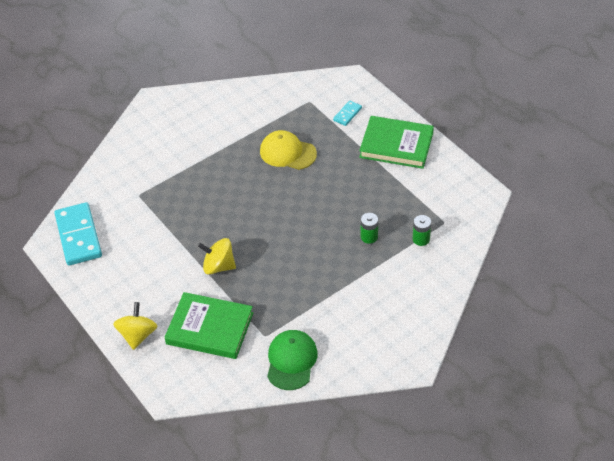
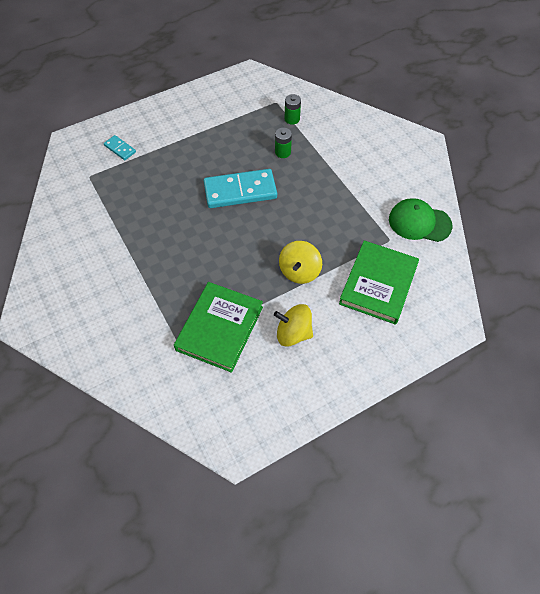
camera: 85 degrees left, 10 degrees up
(79, 236) = (230, 412): turquoise domino -> turquoise domino (240, 191)
(137, 335) = (382, 351): yellow spinning top -> yellow spinning top (293, 333)
(287, 152) = (157, 201): yellow cap -> none
(396, 145) = (174, 119): green book -> green book (220, 328)

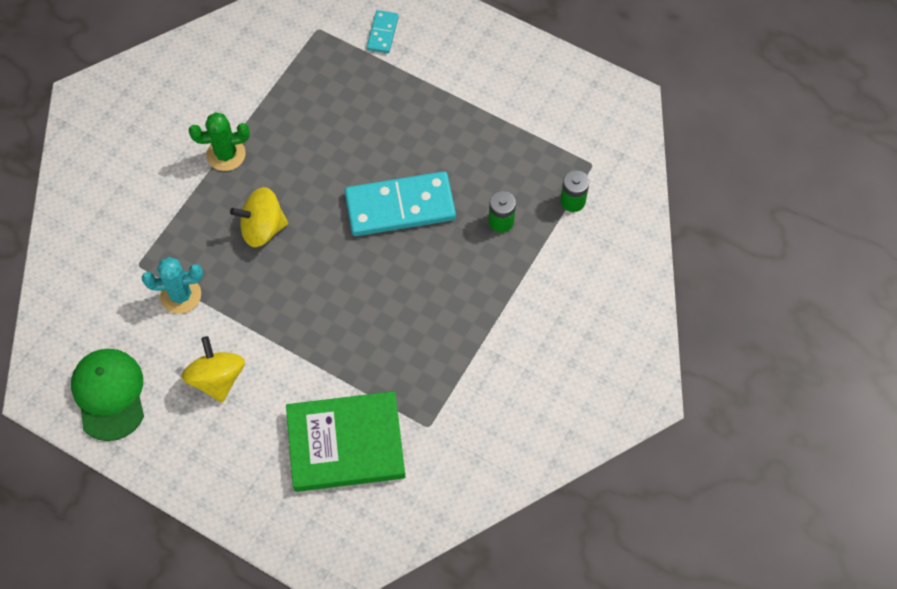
camera: 60 degrees right, 5 degrees up
(137, 259) = (226, 154): none -> green cactus
(220, 328) = (181, 295): green book -> turquoise cactus
(240, 191) = (400, 206): turquoise domino -> turquoise domino turned 60 degrees counterclockwise
(299, 271) = (312, 341): yellow spinning top -> yellow spinning top (262, 228)
(419, 222) = (482, 452): green cap -> green cap (109, 394)

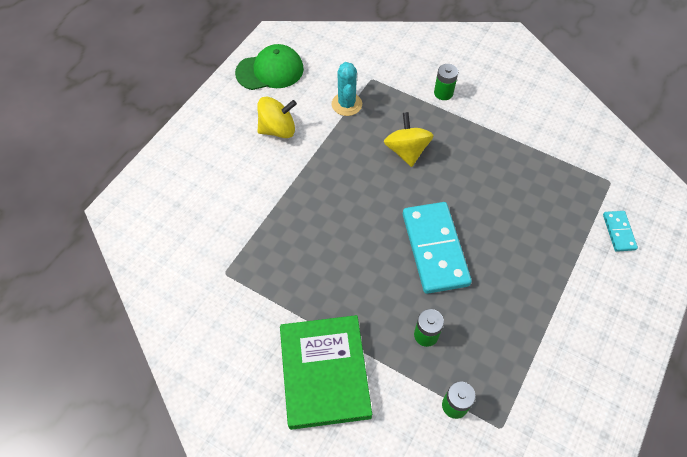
camera: 90 degrees right, 5 degrees down
(172, 182) = (443, 93): none -> green battery
(226, 154) = (472, 124): green cactus -> none
(346, 444) = (216, 213): green book -> green book (324, 373)
(382, 33) = (618, 232): turquoise domino -> turquoise domino turned 75 degrees clockwise

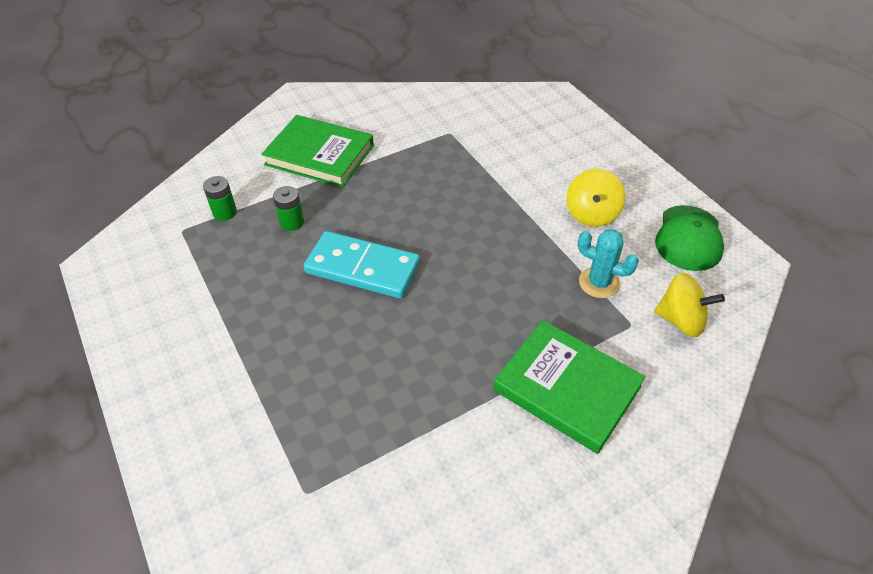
camera: 120 degrees right, 10 degrees down
(406, 151) = (496, 304): yellow spinning top -> yellow spinning top (681, 320)
(443, 93) = (567, 388): green battery -> green book
(618, 232) = (241, 446): turquoise domino -> none

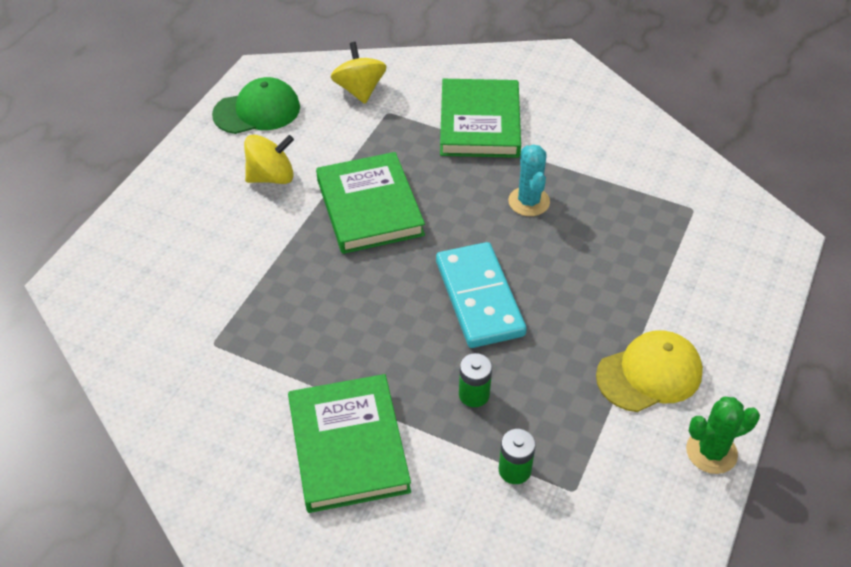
camera: 125 degrees left, 0 degrees up
(116, 313) = (711, 452): none -> green cactus
(201, 323) = (649, 374): none -> yellow cap
(511, 253) = (369, 207): none -> green book
(599, 283) = (358, 143): turquoise cactus -> turquoise cactus (529, 202)

